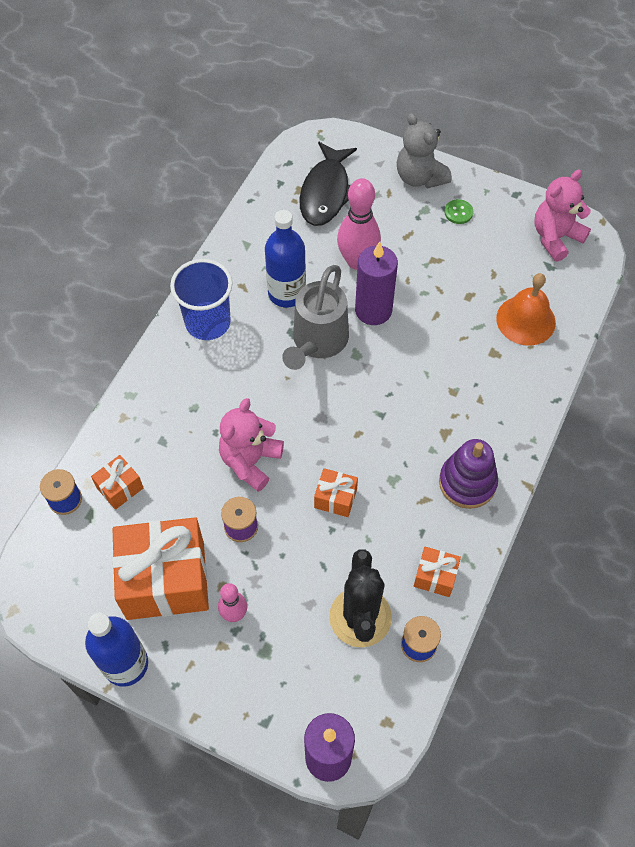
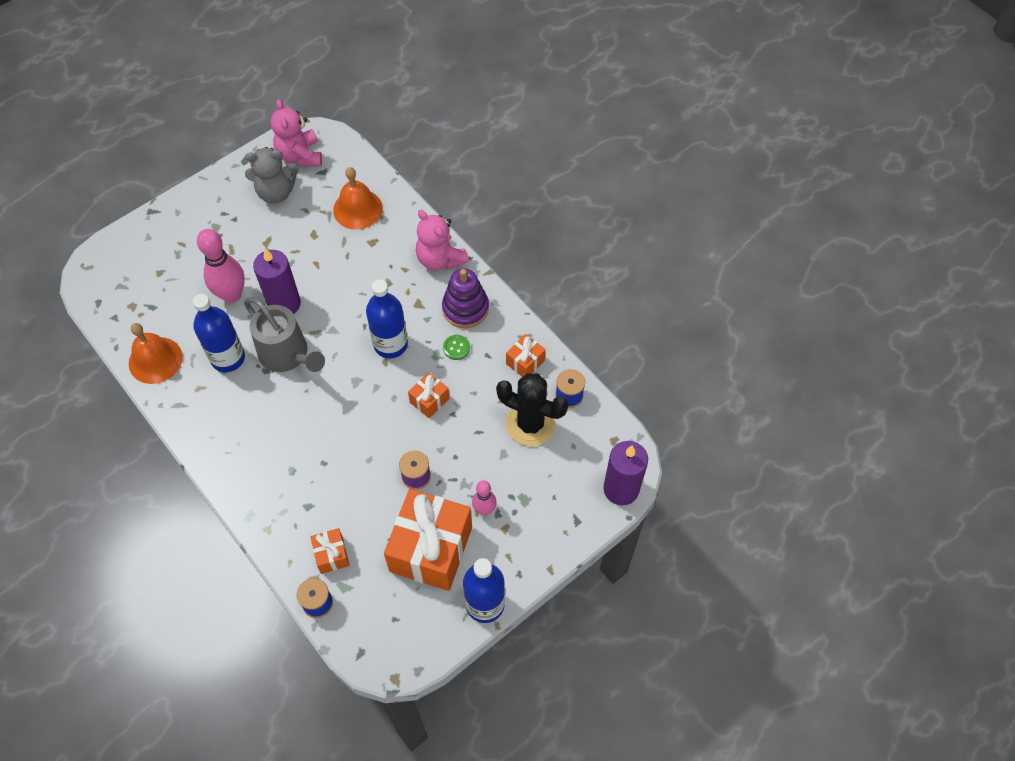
camera: 65 degrees left, 0 degrees up
(208, 322) = (217, 428): blue cup -> none
(250, 461) = (364, 447): pink teddy bear -> pink teddy bear (440, 259)
(253, 237) = (155, 360): none -> orange bell
(326, 192) = (149, 288): black fish -> none
(381, 429) = (390, 344): none -> blue bottle
(420, 177) = (182, 216): grey teddy bear -> grey teddy bear (276, 192)
(458, 212) = (234, 206): green button -> green button (456, 348)

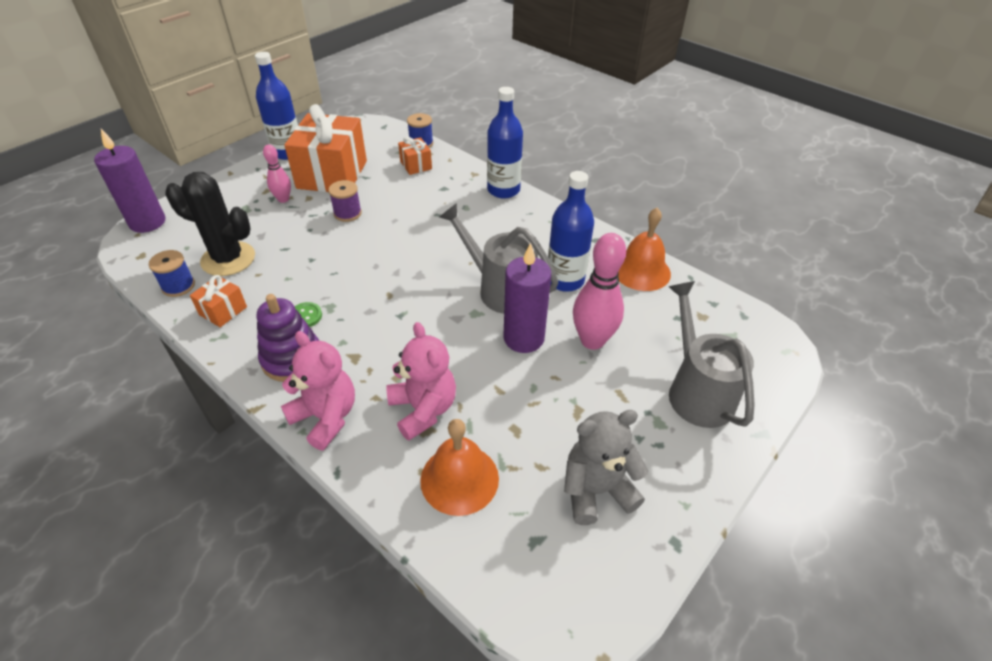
camera: 170 degrees right, 15 degrees down
(176, 245) = (696, 390): none -> grey watering can
(300, 155) = (584, 569): pink teddy bear -> pink teddy bear (423, 409)
(390, 344) = (384, 311): blue bottle -> blue bottle (503, 190)
(429, 400) = (336, 267): orange gift -> none

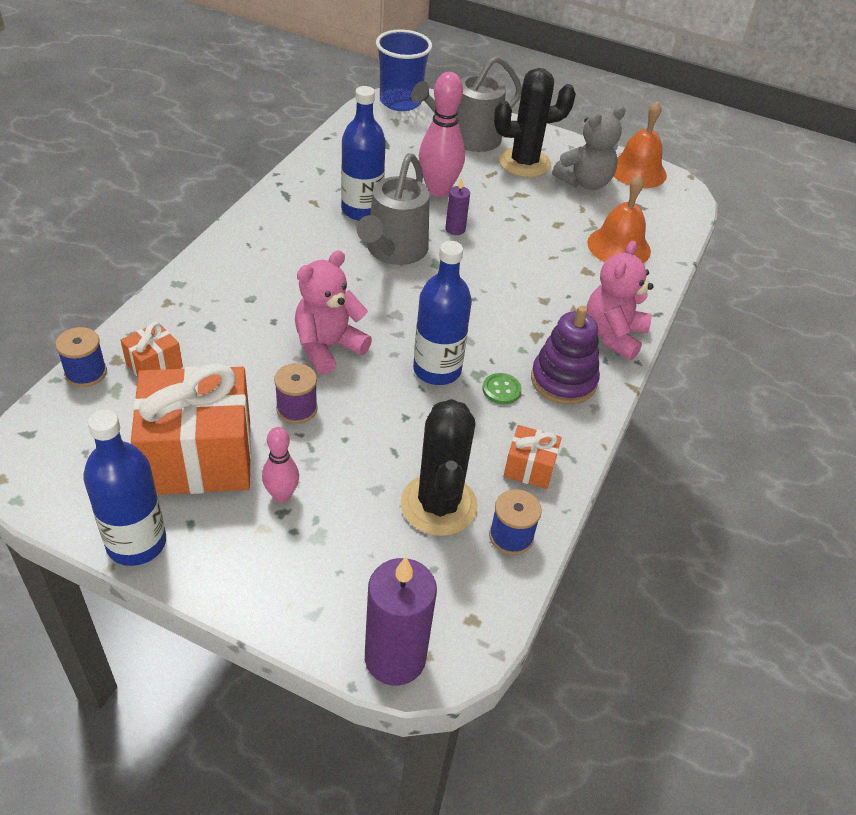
camera: 110 degrees left, 0 degrees up
(423, 409) = (569, 277): pink teddy bear -> pink teddy bear (328, 347)
(503, 190) = (203, 270): blue bottle -> blue bottle (437, 370)
(523, 338) = (455, 229): purple candle -> purple candle, size x0.50
(596, 490) = (585, 182): grey teddy bear -> grey teddy bear turned 90 degrees counterclockwise
(641, 271) = (328, 165): orange bell -> orange bell (637, 171)
(643, 435) = (524, 163): none -> black cactus
(775, 347) = (400, 102): none -> blue cup

